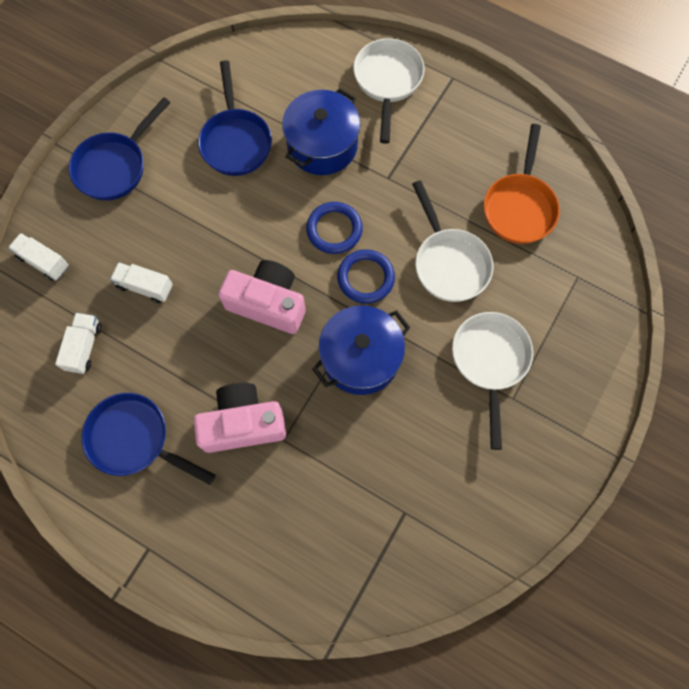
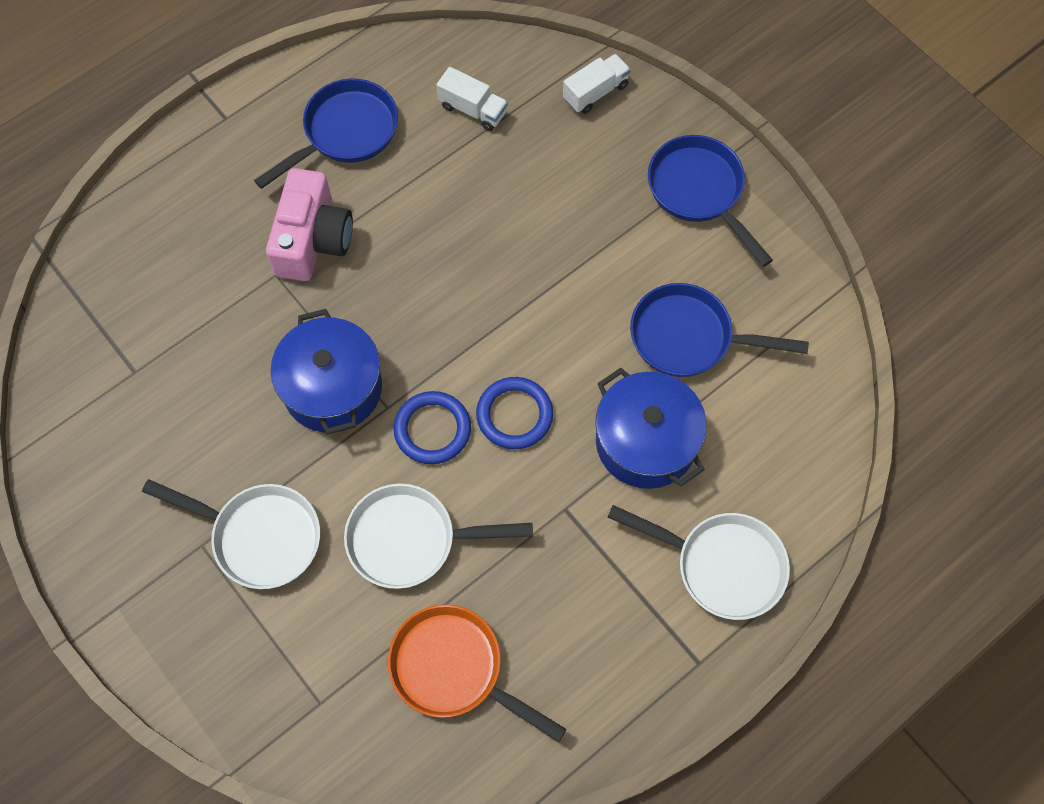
camera: 110 degrees right, 5 degrees down
(145, 287) = (522, 185): white truck -> none
(268, 303) = (446, 308): pink camera -> none

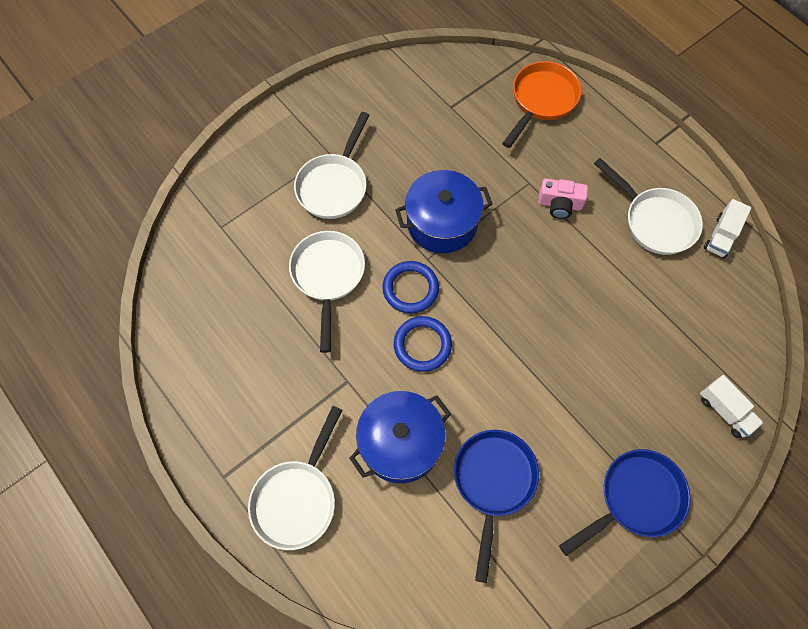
camera: 90 degrees right, 0 degrees up
(313, 240) = (559, 204): pink camera -> pink camera, size x0.61
(345, 133) = (655, 221): blue pan -> white pan
(454, 669) = (235, 306): orange pan -> orange pan (541, 100)
(473, 109) = (691, 312): white truck -> white truck (721, 236)

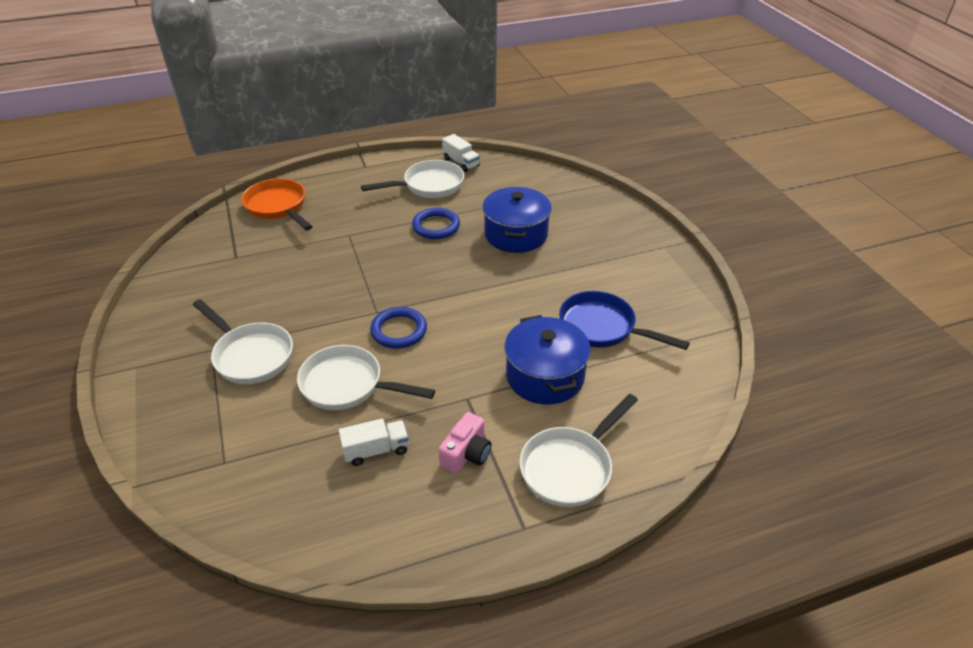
camera: 70 degrees left, 25 degrees down
(297, 498) = (570, 467): white pan -> white pan turned 90 degrees clockwise
(422, 345) = (458, 337): blue ring -> blue ring (436, 226)
(442, 223) = (348, 293): blue pot -> blue pot (516, 234)
(559, 204) = (380, 225): pink camera -> pink camera (466, 453)
(635, 498) = (641, 258): blue pan -> none
(725, 411) = (592, 200): white truck -> white truck (376, 450)

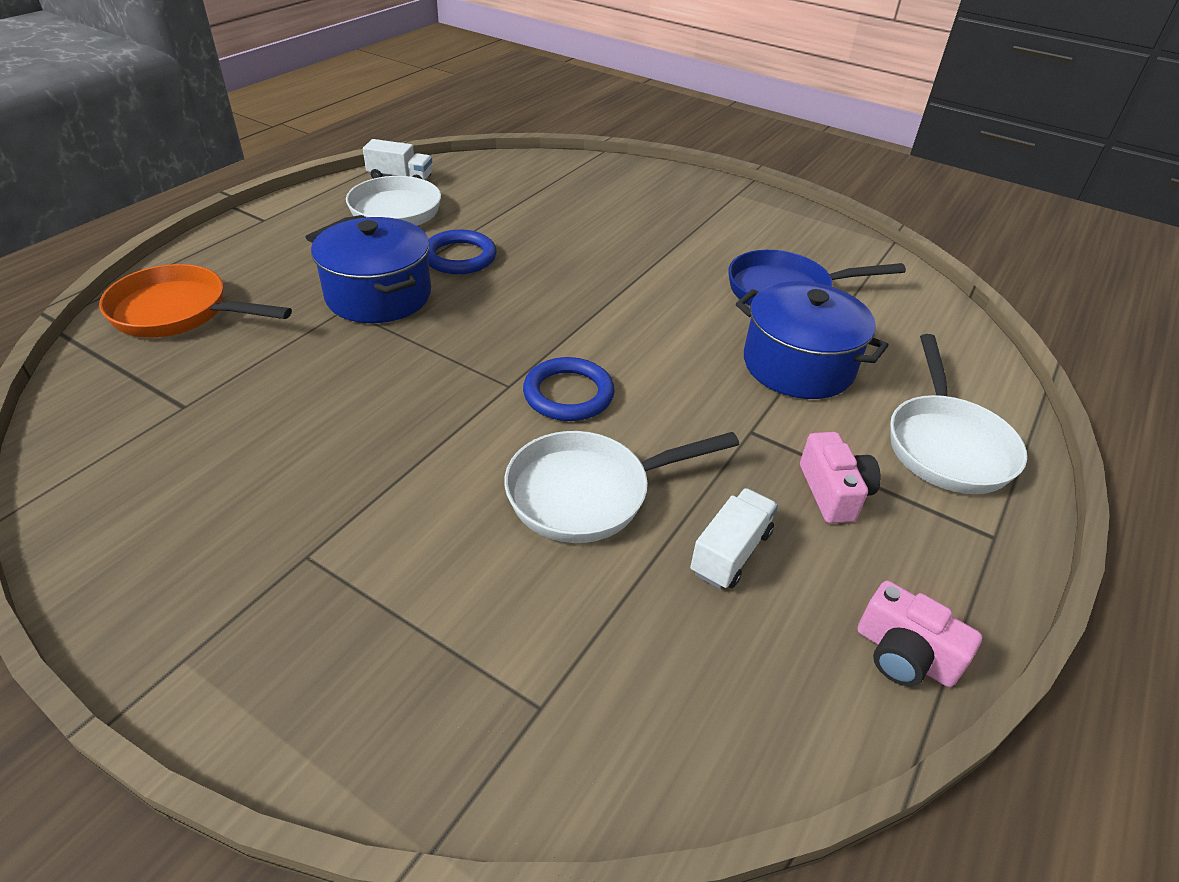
camera: 40 degrees left, 0 degrees up
(250, 355) = (388, 530): white pan -> none
(393, 545) = (904, 655): none -> pink camera
(516, 234) = (570, 233): blue pot -> blue pot (378, 295)

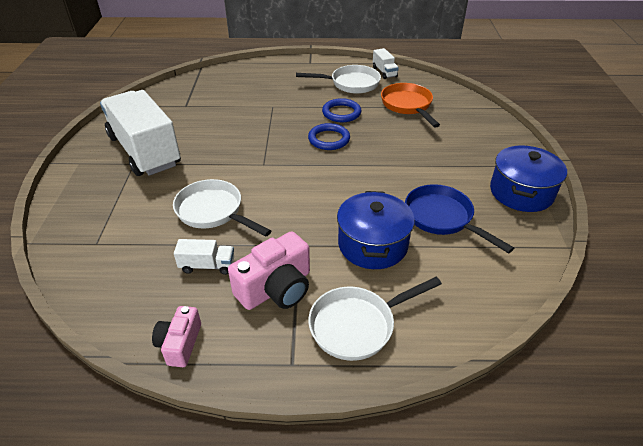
camera: 60 degrees right, 0 degrees up
(178, 313) = (233, 78): orange pan -> orange pan (407, 106)
(279, 522) = (145, 151): none -> white truck
(378, 295) = (290, 108): blue pot -> blue pot (521, 192)
(568, 394) = (273, 181): blue ring -> blue ring (329, 139)
(833, 492) = (276, 288): pink camera -> pink camera, size x1.63

